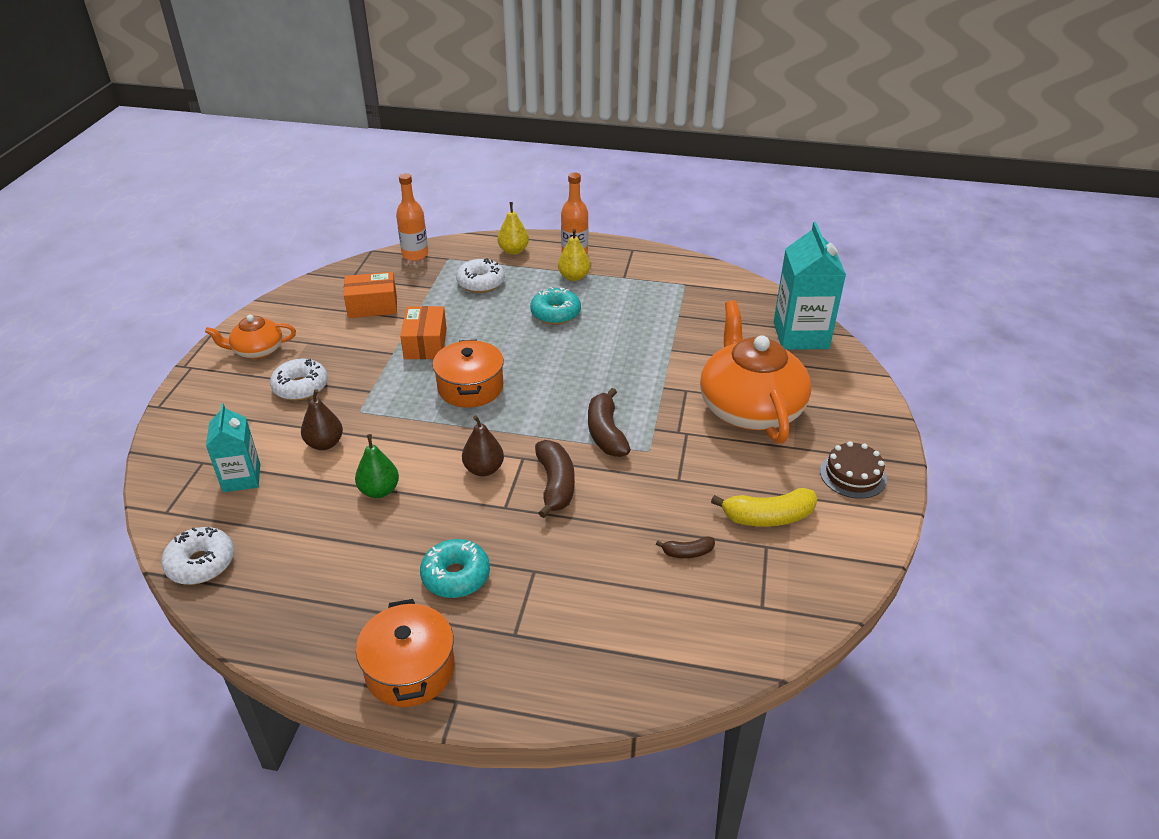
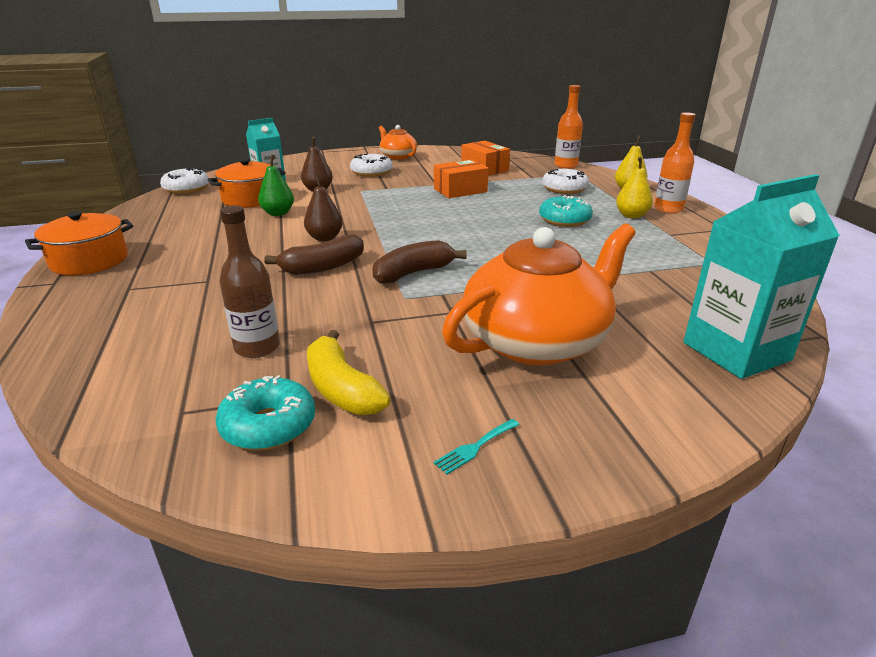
camera: 65 degrees right, 10 degrees down
(456, 576) = (193, 254): turquoise donut -> turquoise donut (268, 425)
(470, 387) = (423, 213): orange pot -> orange pot (251, 199)
(687, 552) = (257, 347): brown banana -> brown bottle
(853, 475) = (475, 447): brown cake -> turquoise fork

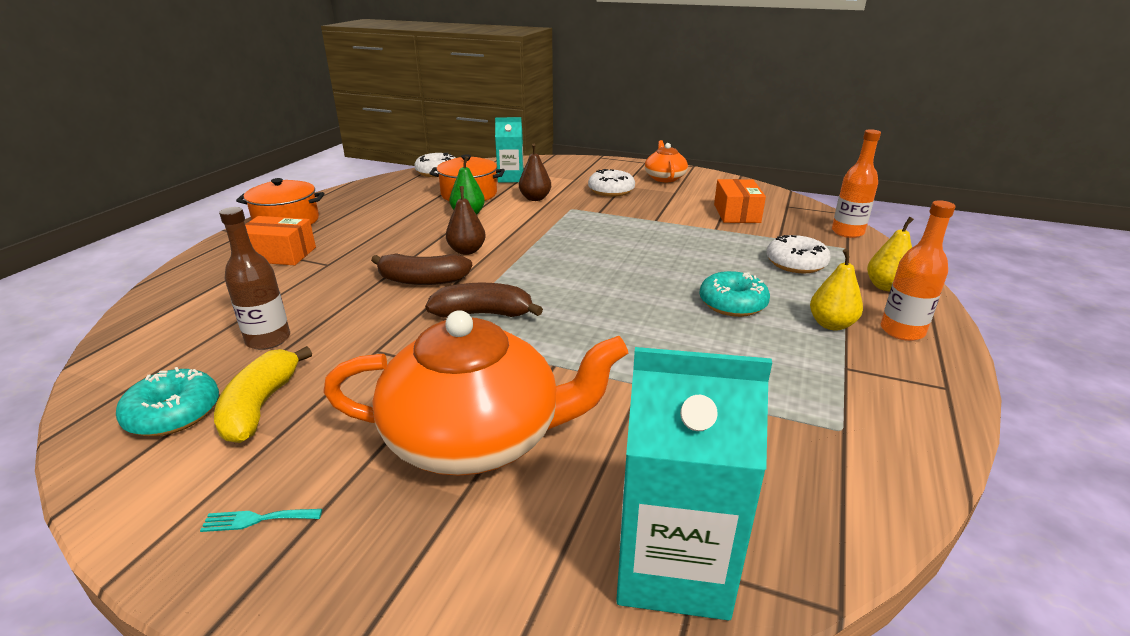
camera: 35 degrees right, 0 degrees up
(460, 190) = (669, 233): orange box -> orange box (279, 254)

